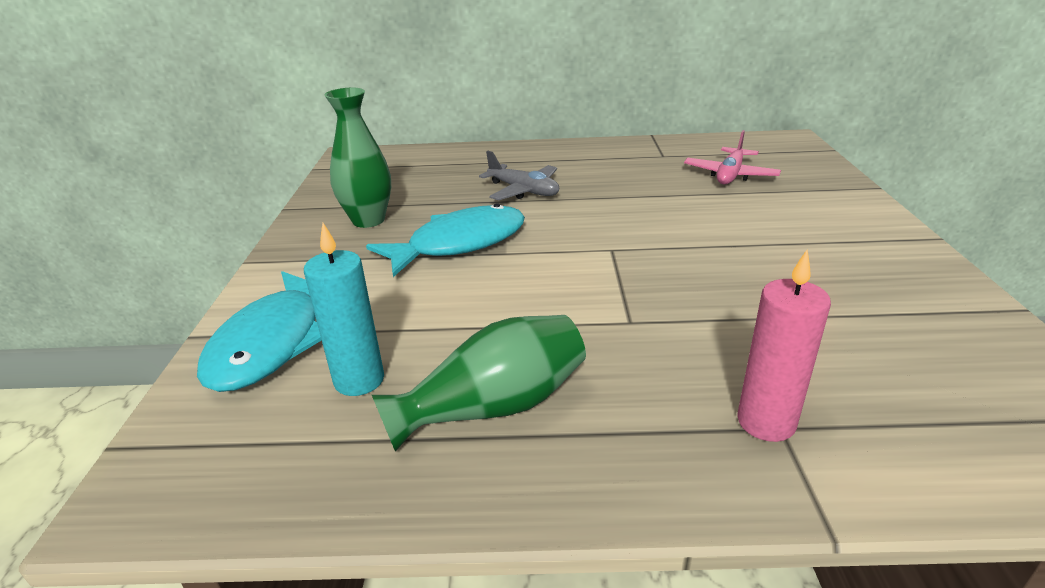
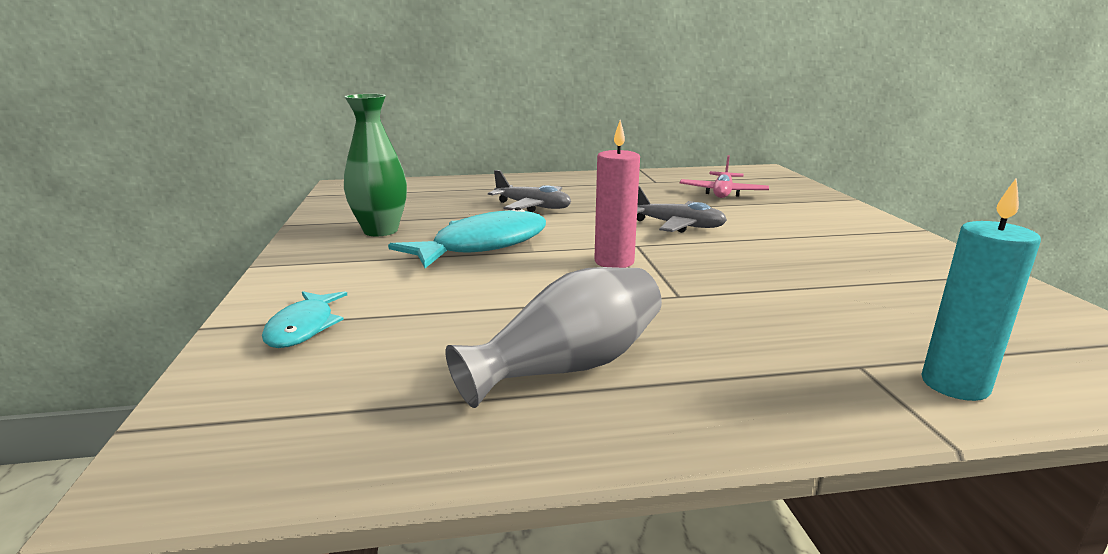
camera: 10 degrees left, 10 degrees down
(273, 342) = (303, 328): turquoise fish -> turquoise fish, size x0.55
(359, 380) = (412, 353): turquoise candle -> turquoise candle (954, 385)
(493, 407) = (568, 367): green vase -> grey vase
(663, 223) = (677, 225): none -> grey plane
(766, 422) = (844, 362): pink candle -> pink candle (614, 262)

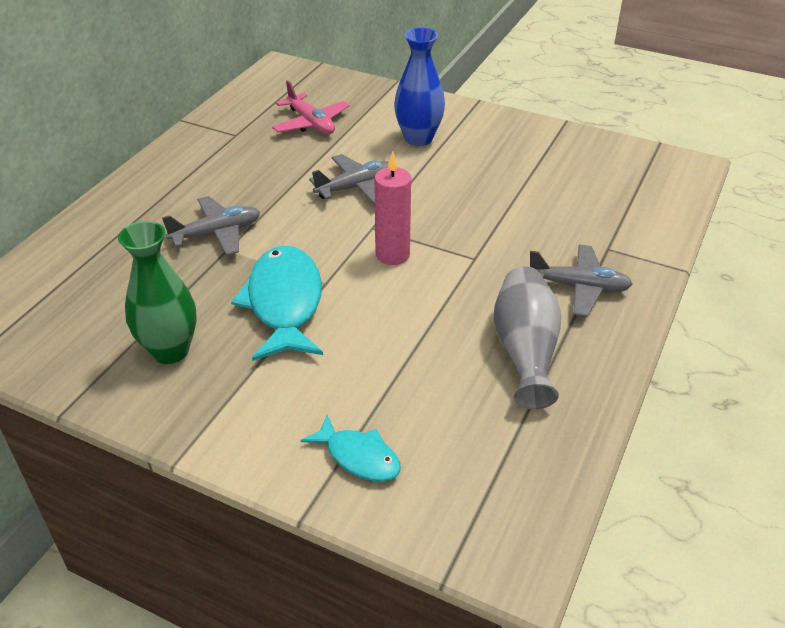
camera: 55 degrees left, 20 degrees up
(743, 367) = (578, 287): none -> grey plane
(799, 225) = (418, 138): none -> blue vase
(954, 385) = (645, 233): turquoise candle -> none

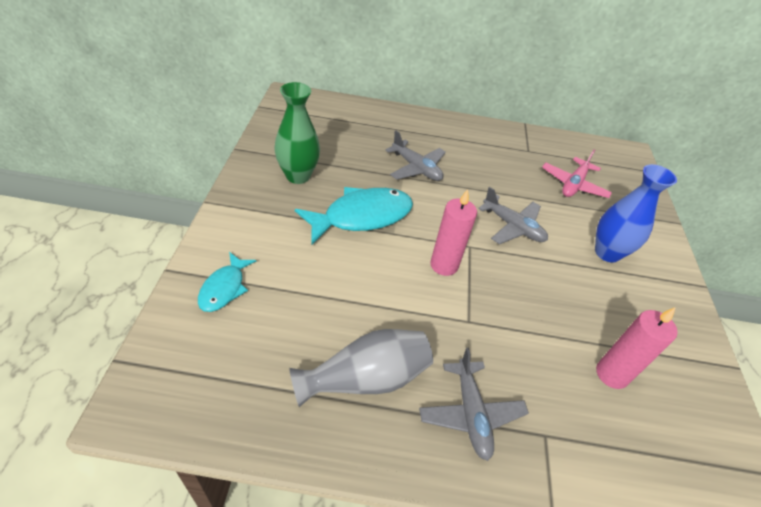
camera: 65 degrees right, 5 degrees up
(557, 189) = (611, 374): none -> pink candle

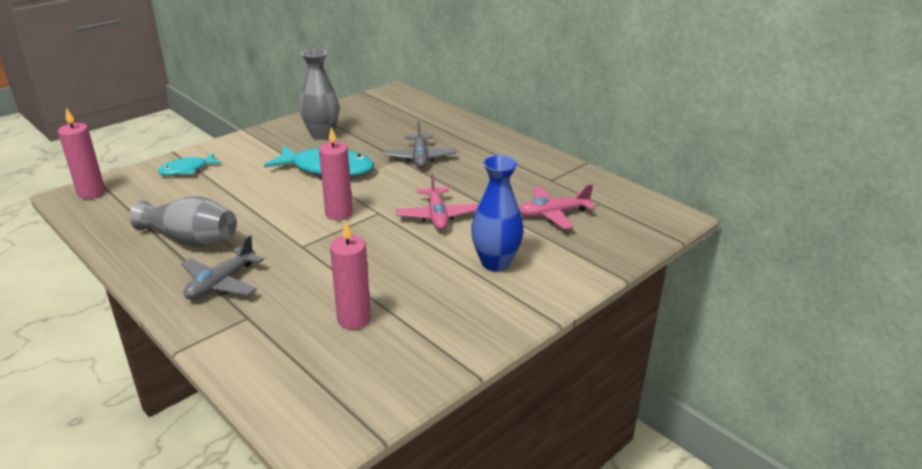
camera: 45 degrees right, 15 degrees down
(153, 386) = (91, 193): none -> pink candle
(298, 176) = (322, 135): green vase -> grey vase
(512, 227) = (437, 216): grey plane -> pink plane

